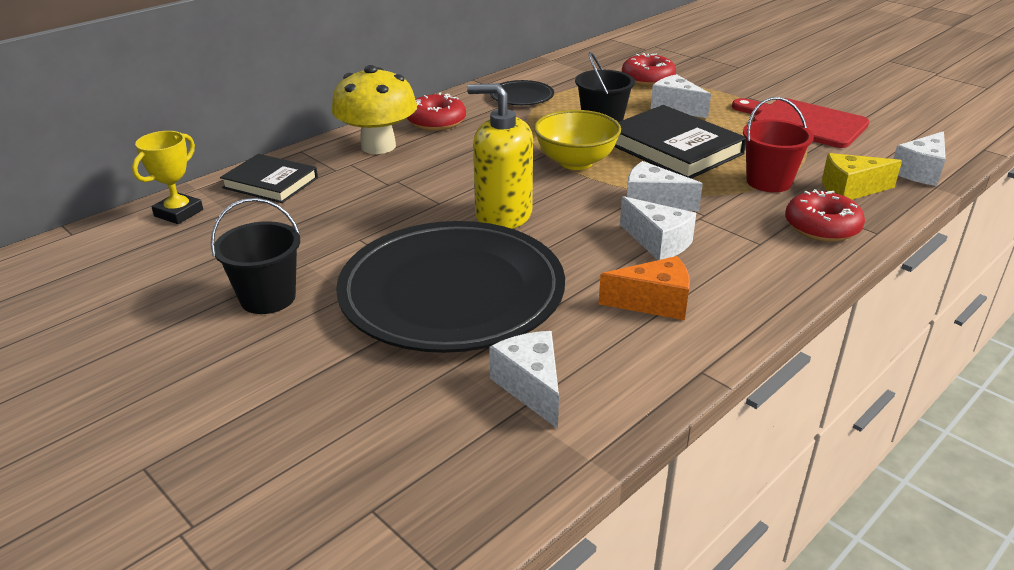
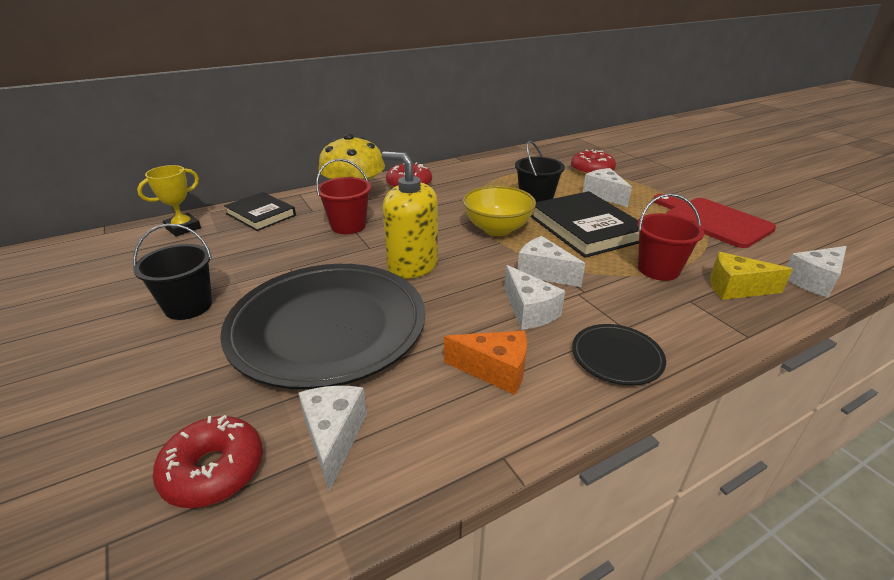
camera: 15 degrees right, 0 degrees up
(395, 181) = (348, 226): none -> red bucket
(521, 96) = (484, 173): black plate -> black plate (617, 357)
(821, 227) = (692, 321): red donut -> red donut (213, 470)

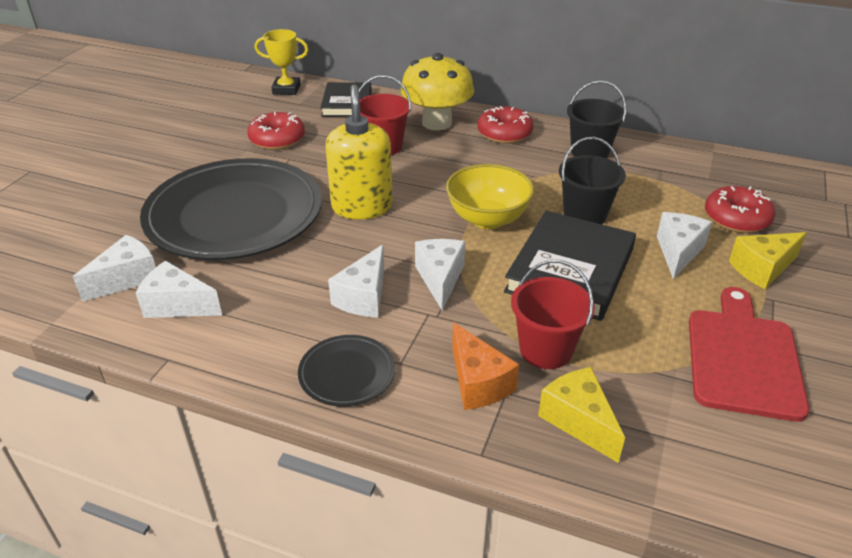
camera: 50 degrees right, 5 degrees up
(188, 306) = (200, 151): black bucket -> black bucket (589, 152)
(213, 470) = (67, 252): red donut -> red donut (277, 139)
(495, 370) = (260, 314): orange cheese -> orange cheese (478, 382)
(642, 184) = (762, 269): none -> yellow cheese
(814, 281) = (690, 488): white cheese -> white cheese (177, 305)

